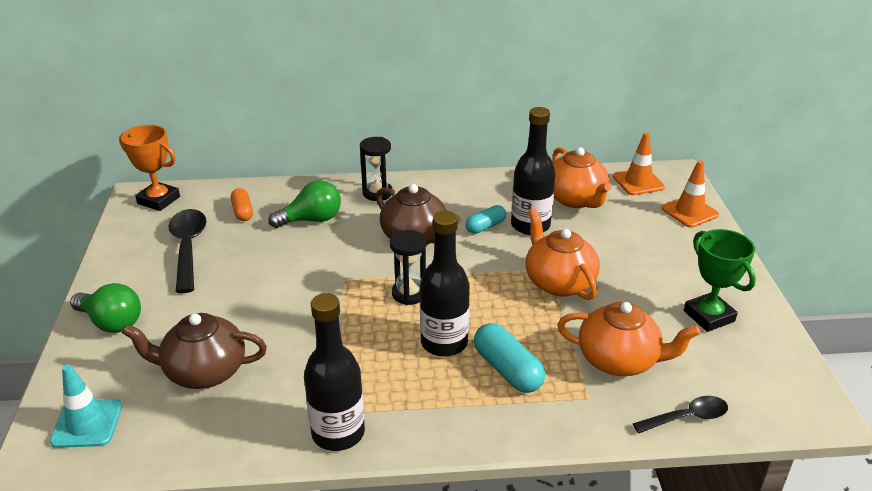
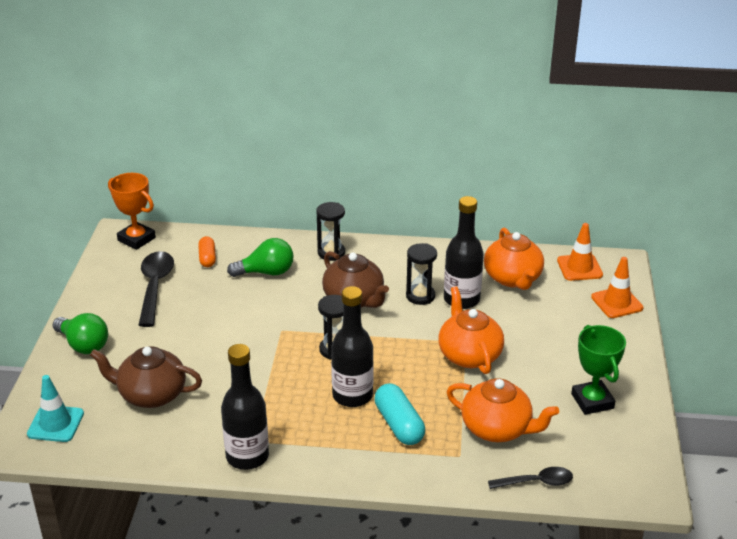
camera: 10 degrees right, 0 degrees up
(485, 226) = (420, 296): turquoise capsule -> black hourglass

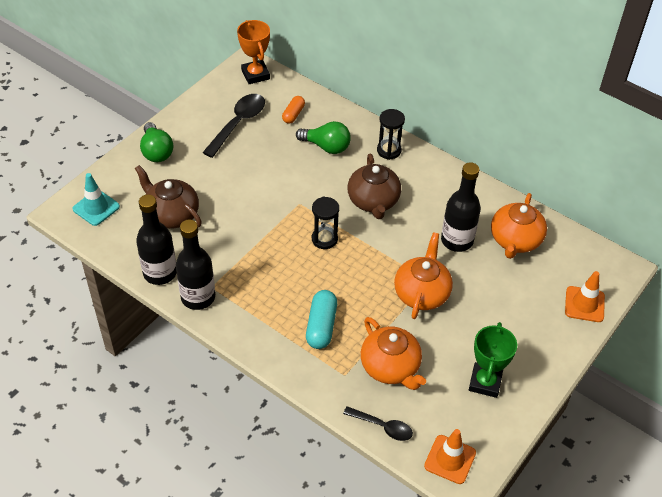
camera: 30 degrees right, 15 degrees up
(352, 395) = (307, 285): black bottle -> black bottle (160, 273)
(420, 296) = (426, 222): black hourglass -> none
(579, 268) = (581, 256): orange traffic cone -> orange traffic cone (450, 459)

